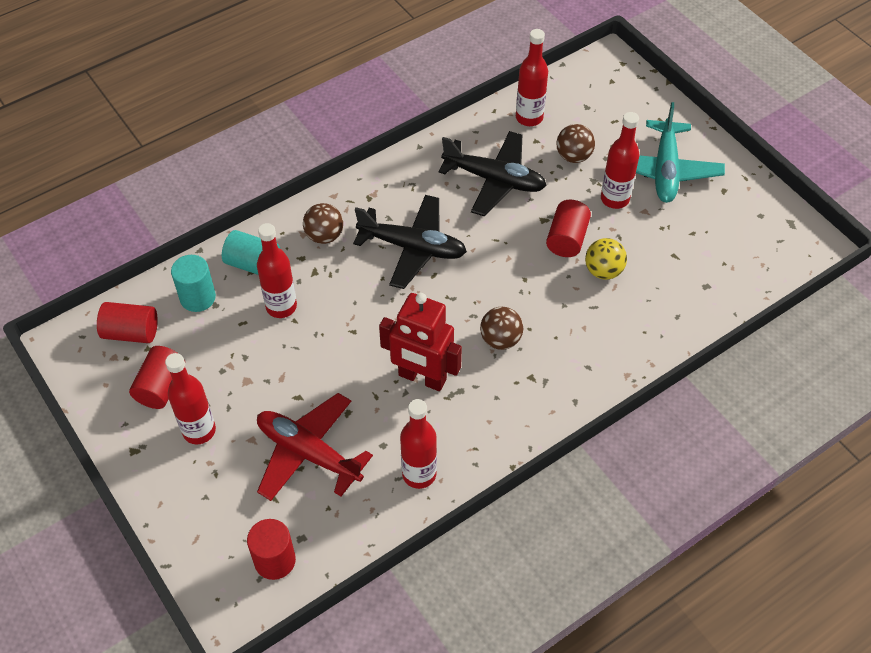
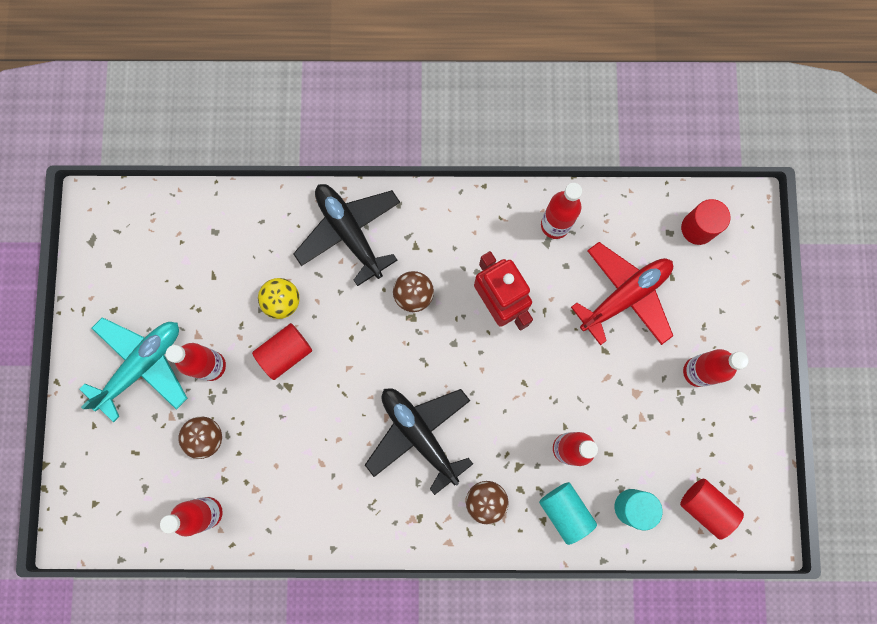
camera: 145 degrees left, 25 degrees up
(161, 387) = (707, 434): red cylinder -> none
(308, 453) = (625, 296): red plane -> red plane turned 105 degrees counterclockwise
(494, 180) = (295, 460): black plane -> black plane (349, 233)

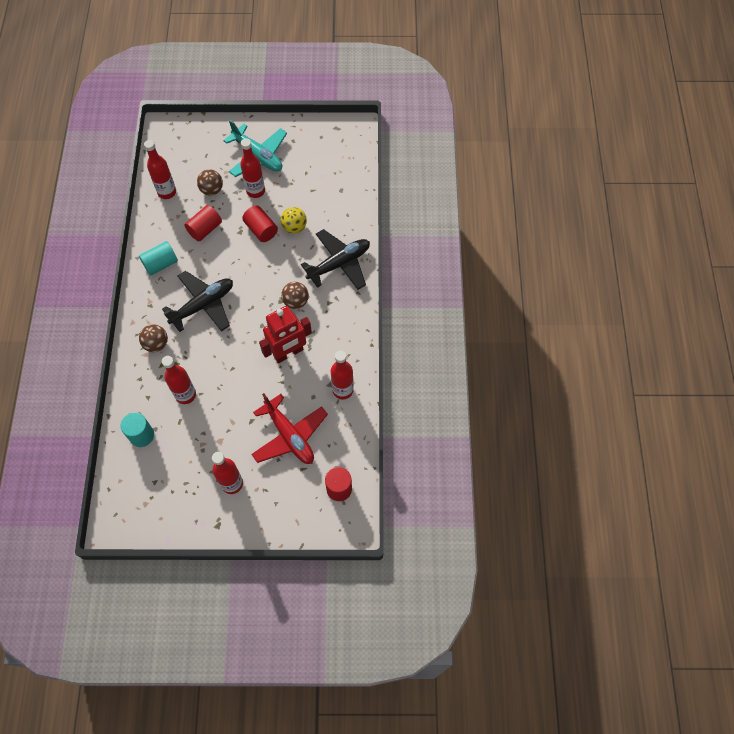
camera: 90 degrees right, 15 degrees down
(565, 511) = (143, 392): turquoise cylinder -> turquoise cylinder (161, 264)
(706, 507) = (136, 485): red cylinder -> red cylinder (205, 229)

